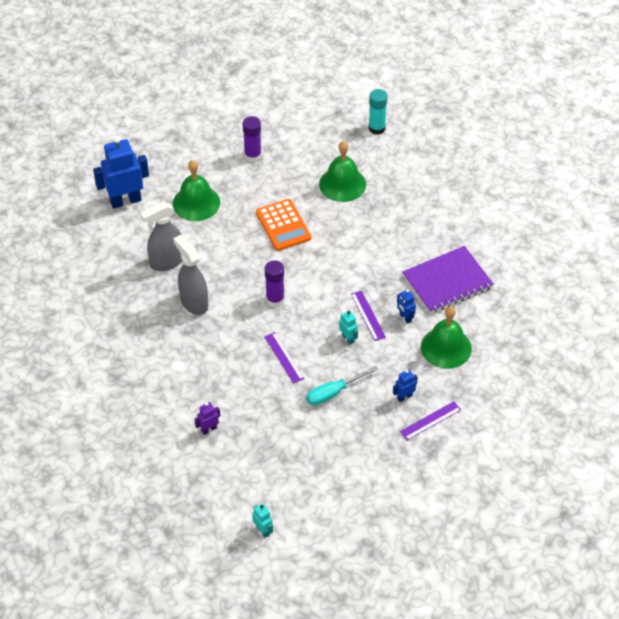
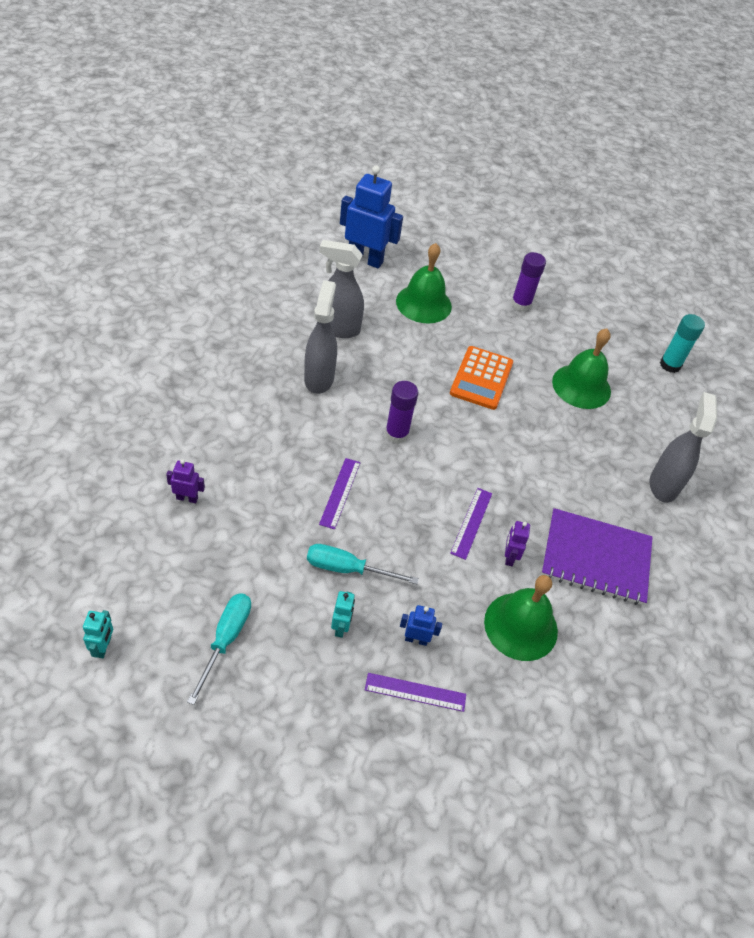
camera: 35 degrees right, 0 degrees up
(316, 476) = (226, 639): none -> turquoise screwdriver
(348, 338) = (425, 528): turquoise robot -> turquoise robot (341, 627)
(405, 317) = (509, 557): blue robot -> purple robot
(442, 210) = (663, 485): none -> grey spray bottle

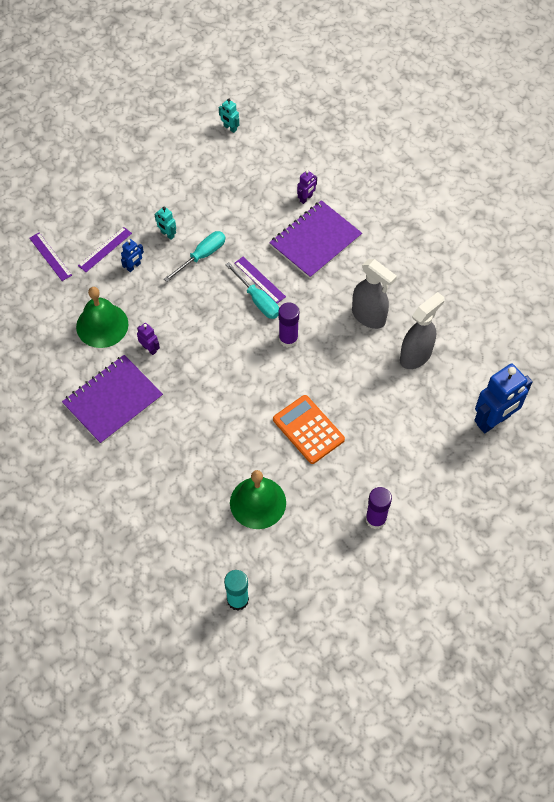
camera: 130 degrees right, 10 degrees up
(226, 639) = (197, 179): turquoise screwdriver -> turquoise screwdriver (258, 300)
(248, 462) = (315, 241): none -> purple notebook
(423, 303) = (415, 436): green bell -> none
(471, 522) = (188, 342): purple ruler -> purple ruler (50, 256)
(663, 485) = (134, 492): grey spray bottle -> none

